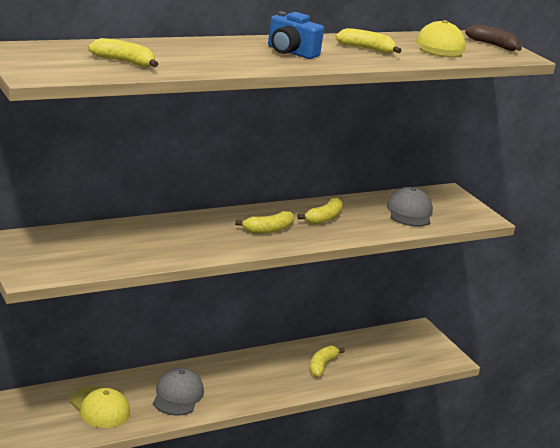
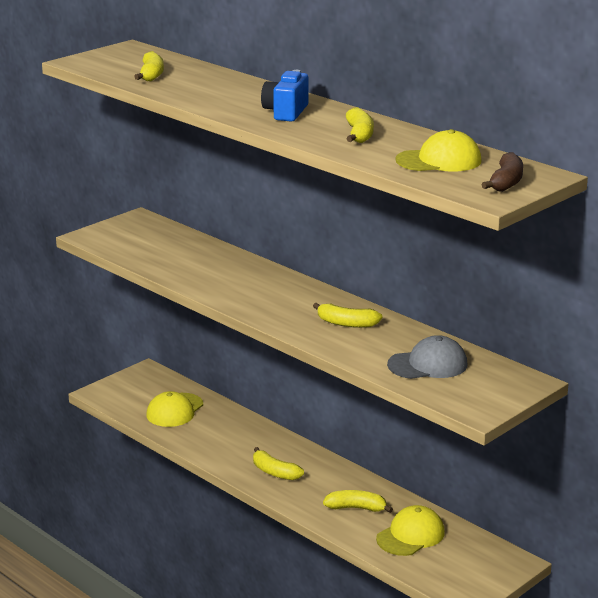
camera: 75 degrees right, 0 degrees up
(178, 395) = (225, 441): grey cap -> none
(268, 230) = (283, 303): yellow banana -> yellow banana (274, 472)
(370, 356) = (410, 535): none -> yellow cap

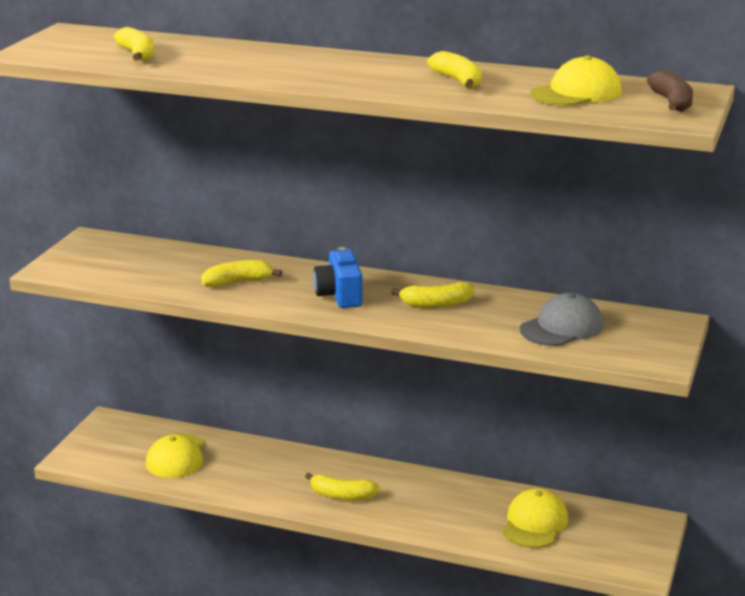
camera: 25 degrees left, 0 degrees up
(286, 112) = (347, 71): blue camera -> blue camera (340, 295)
(356, 508) = (457, 510): yellow banana -> yellow banana (238, 282)

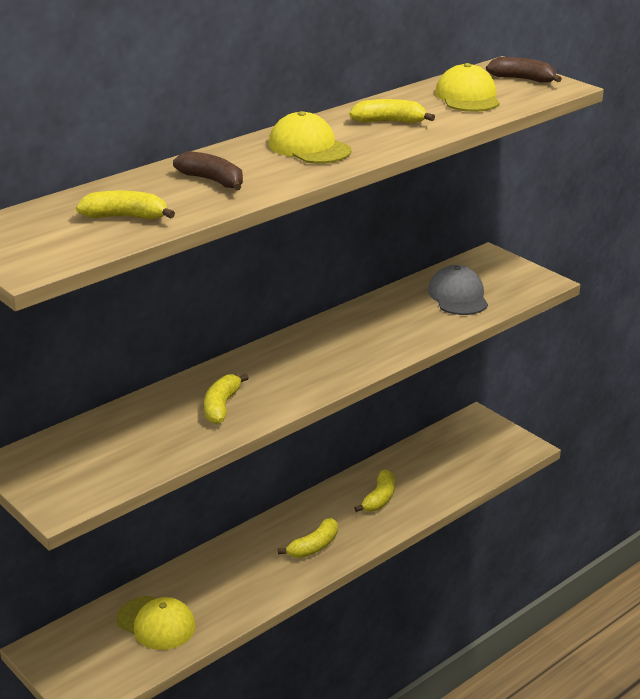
camera: 60 degrees left, 5 degrees up
(238, 60) = (213, 181): none -> brown banana
(340, 295) = (305, 366): blue camera -> none
(436, 304) = (367, 330): yellow banana -> yellow banana (379, 499)
(535, 523) = (435, 468): yellow cap -> yellow cap (309, 147)

